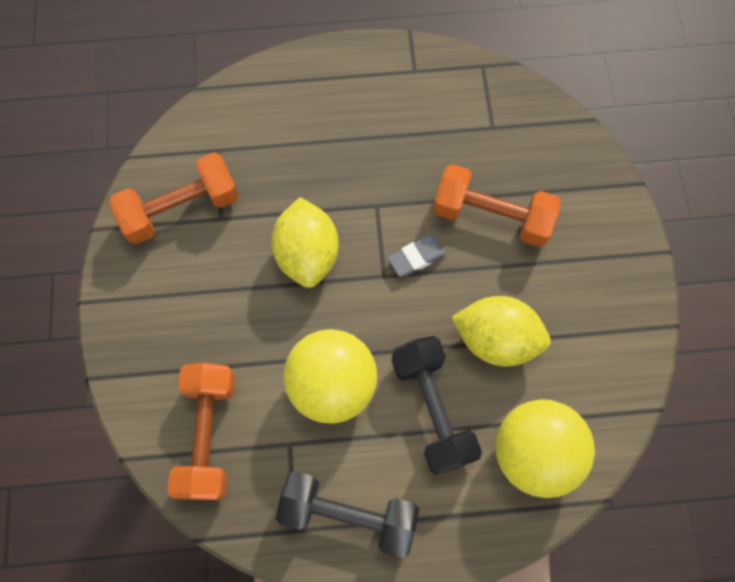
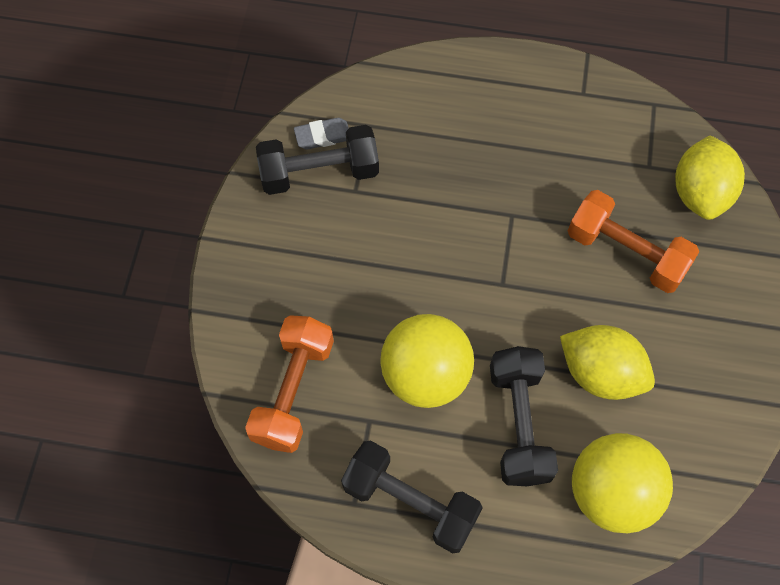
camera: 15 degrees right, 5 degrees down
(181, 209) = (319, 172): orange dumbbell -> black dumbbell
(307, 254) = (432, 245): yellow lemon -> yellow lemon (700, 193)
(416, 257) = (539, 274): grey eraser -> grey eraser (322, 136)

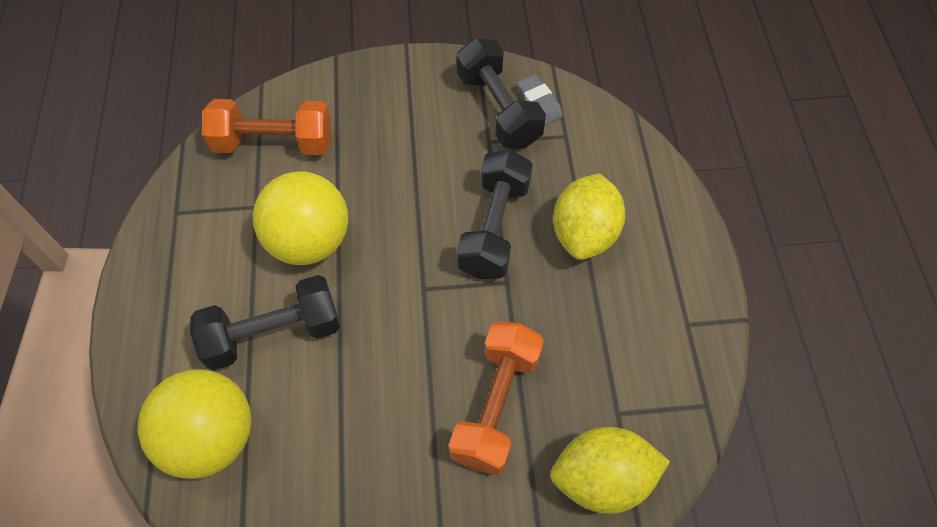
camera: 75 degrees right, 5 degrees down
(410, 502) = (181, 256): black dumbbell -> black dumbbell (494, 228)
(600, 373) = (343, 403): yellow lemon -> yellow lemon (584, 233)

